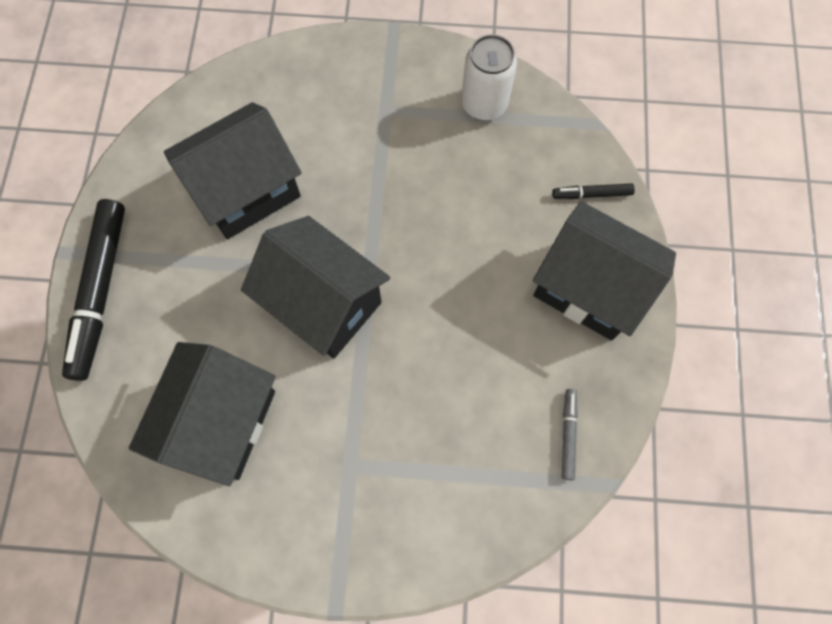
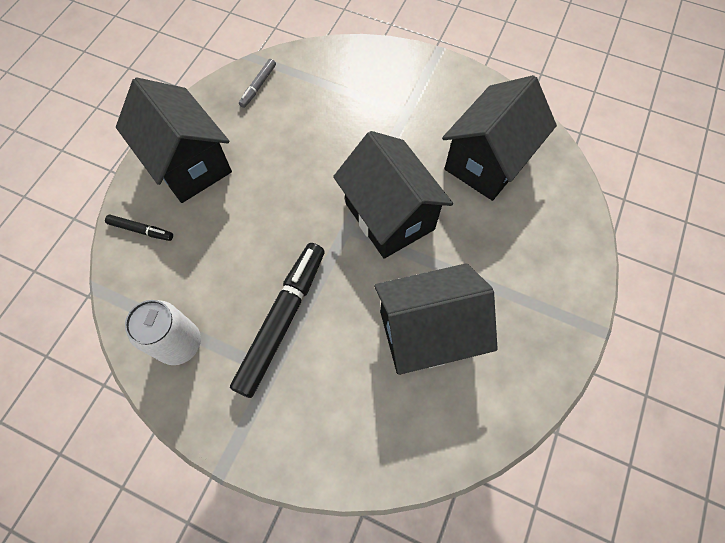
camera: 160 degrees left, 5 degrees down
(100, 291) = (570, 284): black marker -> black marker (282, 320)

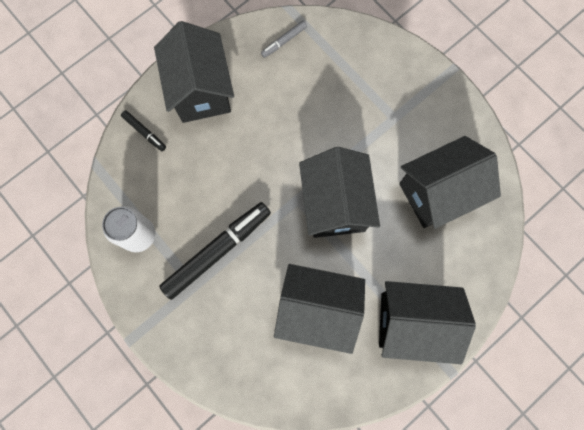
camera: 25 degrees right, 10 degrees up
(534, 299) = (412, 322): none -> black house

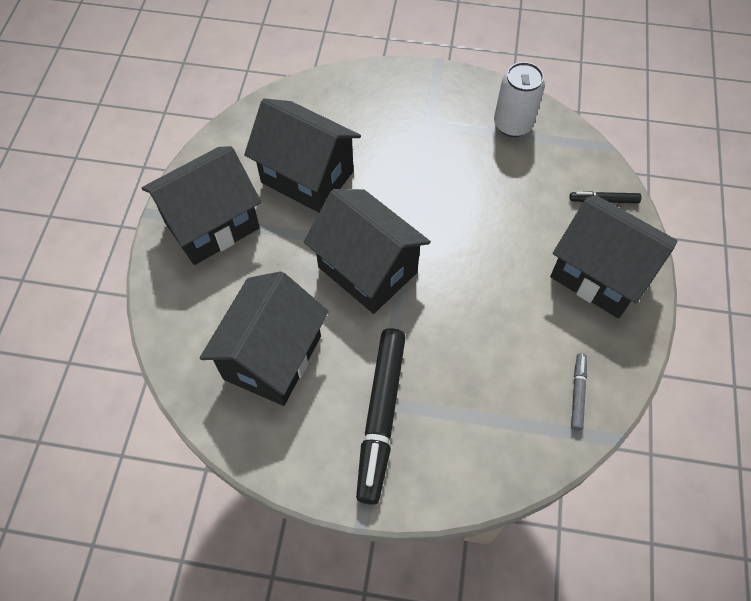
camera: 140 degrees right, 15 degrees down
(217, 251) = (436, 158): black marker -> black marker (381, 416)
(317, 309) = (307, 177): black house -> black house turned 60 degrees clockwise

